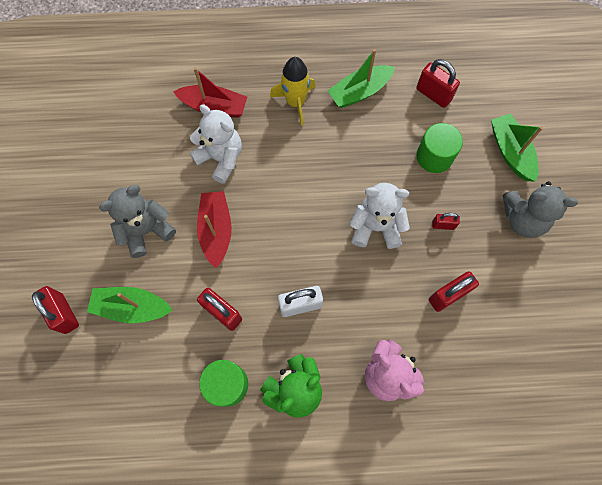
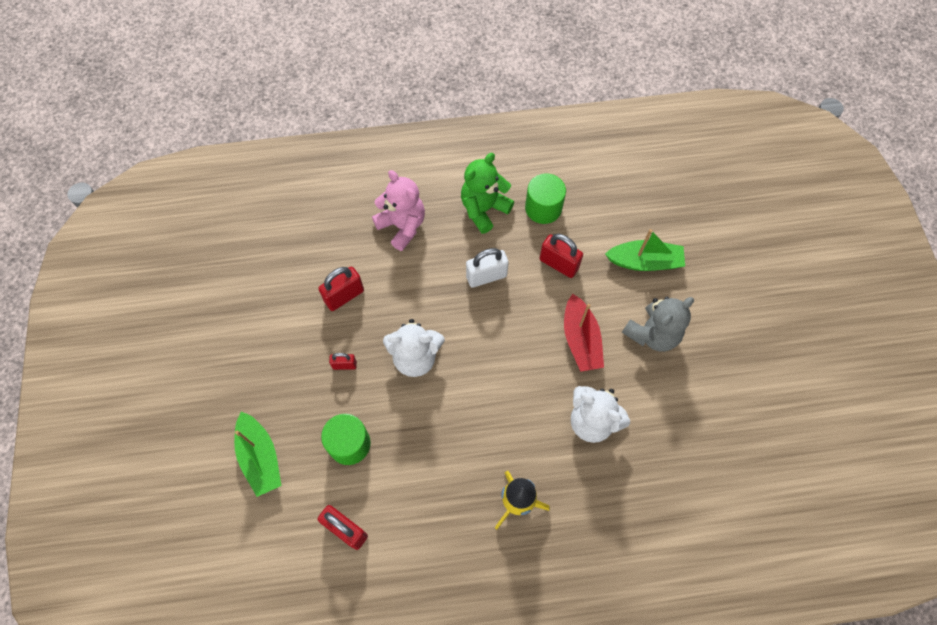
camera: 175 degrees right, 5 degrees down
(64, 313) = (706, 252): red padlock -> none
(214, 107) = (614, 487): red boat -> none
(359, 92) = (438, 525): green boat -> none
(522, 219) = (259, 378): grey teddy bear -> none

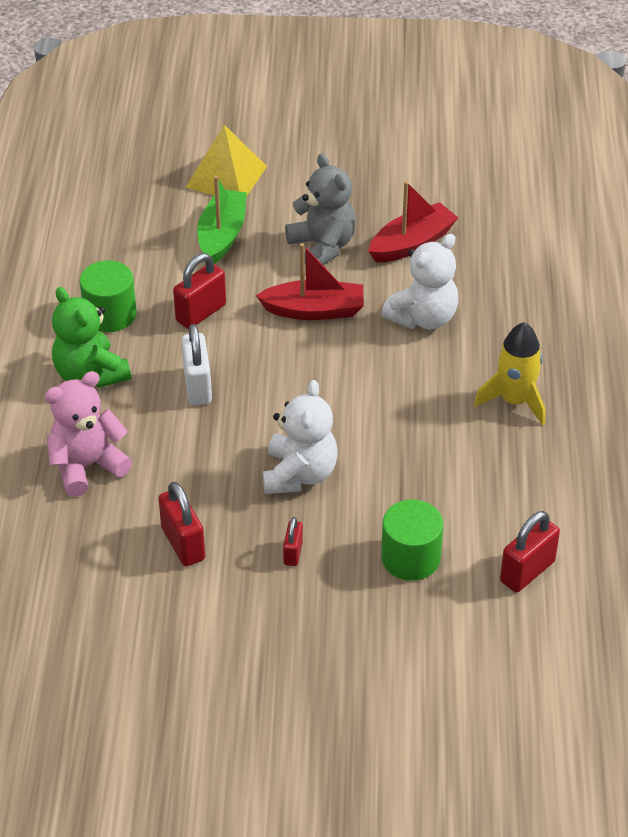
camera: 80 degrees left, 20 degrees down
(260, 457) = (412, 660): green boat -> none
(676, 400) = (412, 243): none -> red boat
(711, 252) = (226, 176): none -> yellow pyramid

